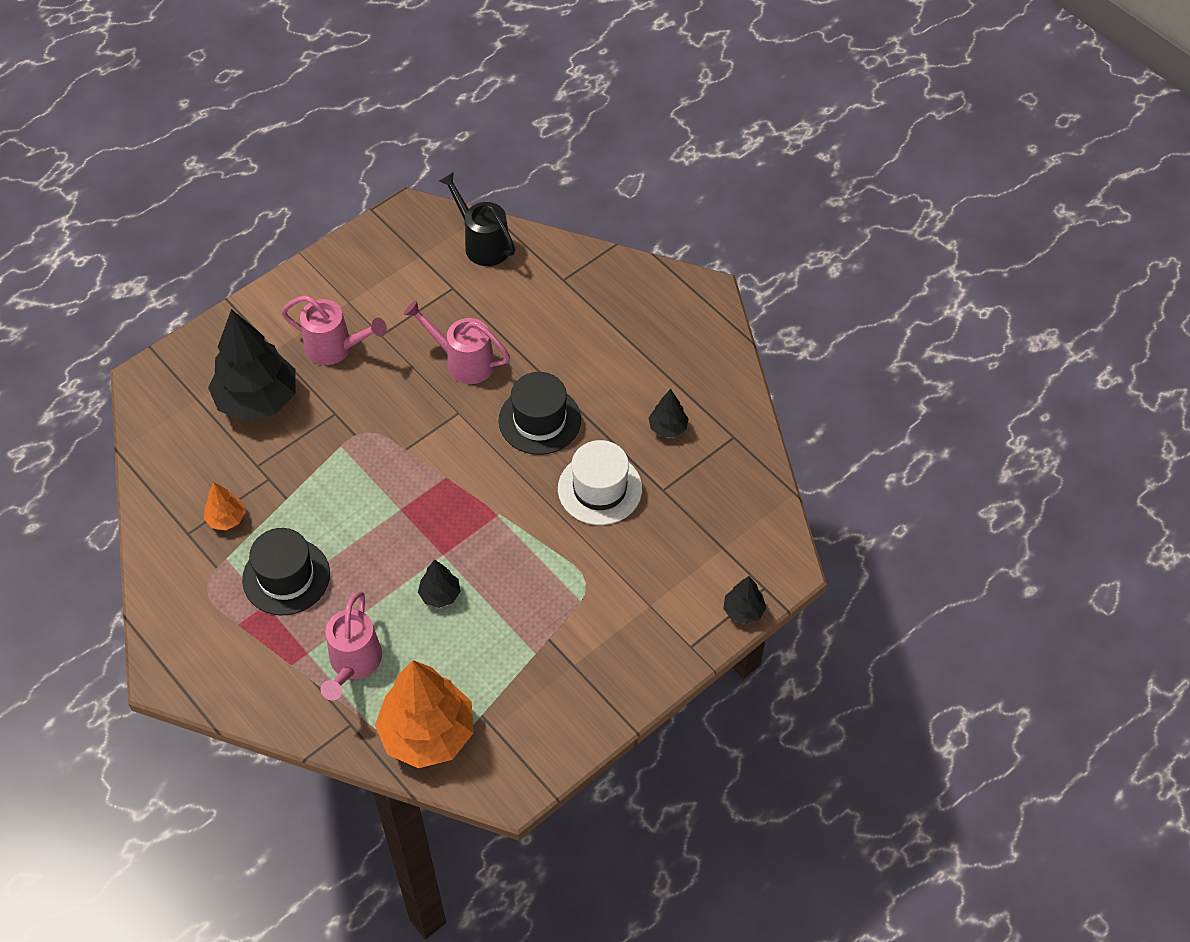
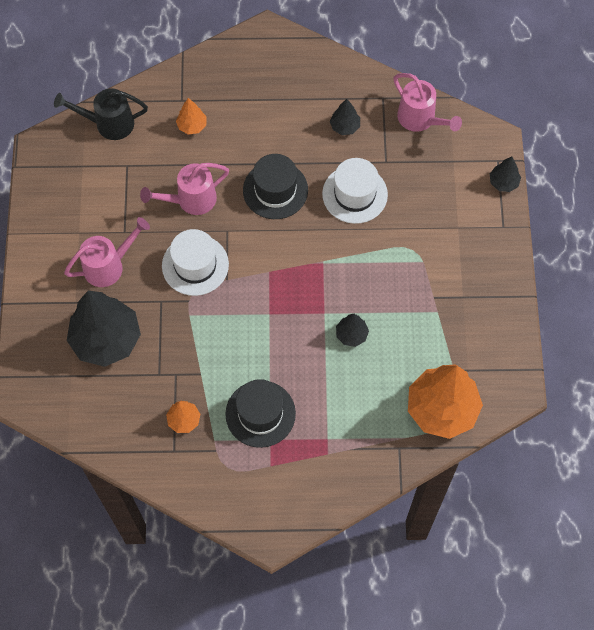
camera: 50 degrees left, 10 degrees up
(353, 664) = (358, 417): pink watering can -> pink watering can (420, 119)
(397, 413) = (195, 265): none -> white hat
(544, 306) = (192, 126): none -> orange tree

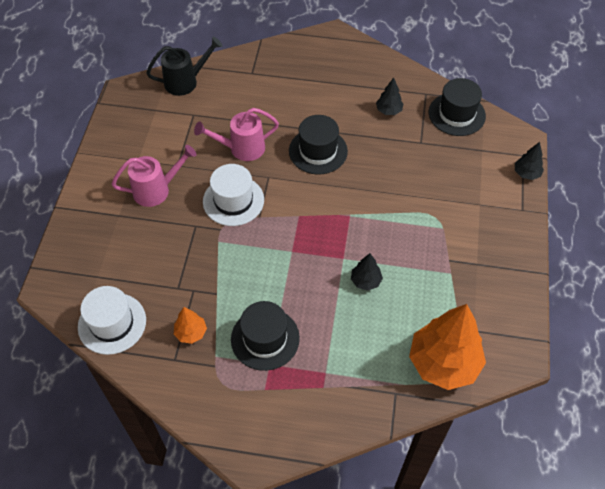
camera: 10 degrees right, 10 degrees down
(106, 339) = (138, 250): black tree -> none
(108, 123) = (186, 82): black watering can -> black watering can turned 150 degrees clockwise
(192, 126) = (256, 92): orange tree -> none
(354, 194) = (388, 164): white hat -> white hat (112, 323)
(420, 119) = (456, 114): pink watering can -> black hat

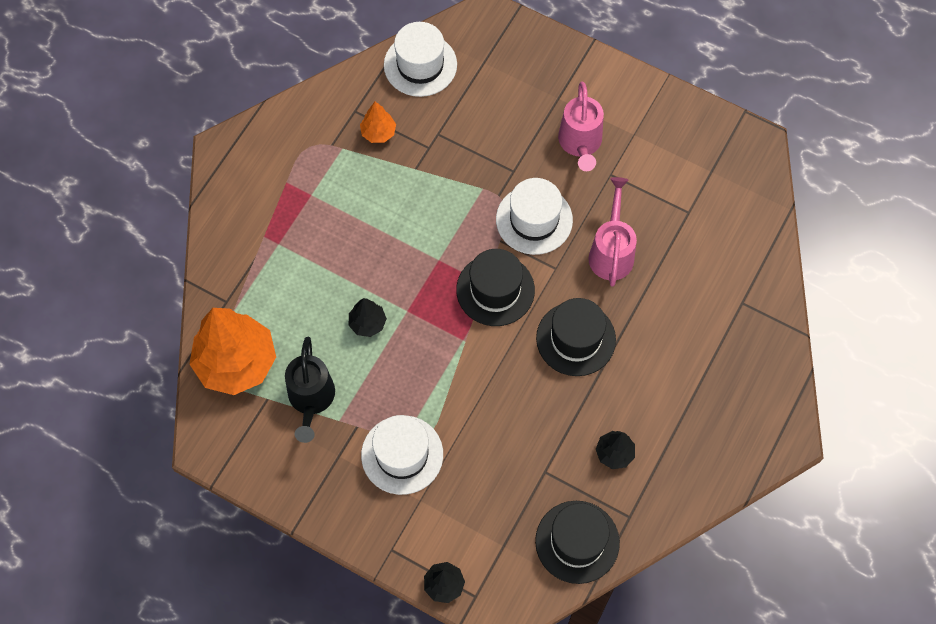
camera: 110 degrees right, 10 degrees up
(186, 82) = (750, 218): black watering can -> black watering can (311, 400)
(265, 338) = (341, 199): black hat -> black hat (495, 290)
(454, 225) = (402, 455): none -> white hat

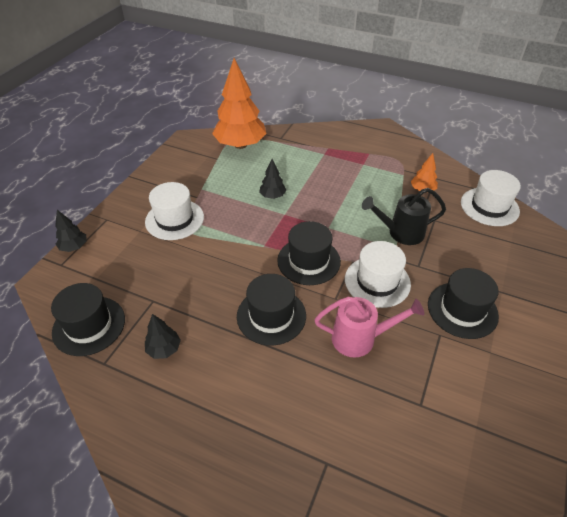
camera: 85 degrees right, 20 degrees down
(311, 400) = (216, 176): black watering can -> black watering can (400, 232)
(580, 144) = (462, 310): pink watering can -> black hat

